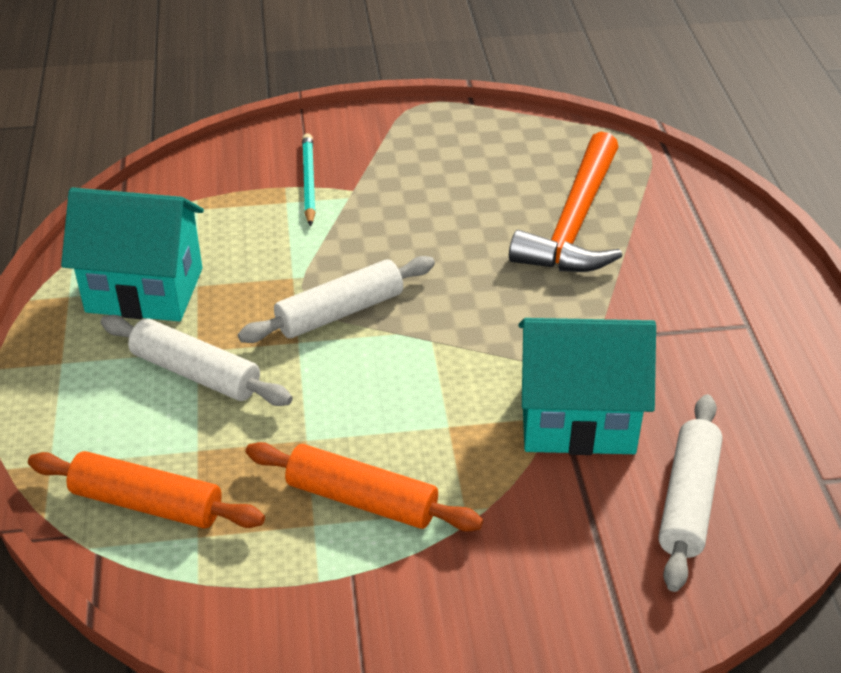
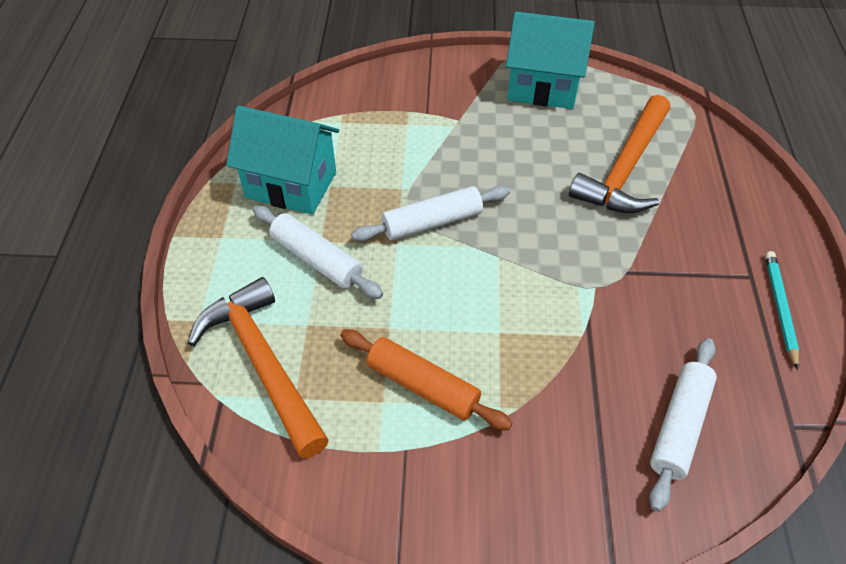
camera: 10 degrees right, 10 degrees up
(147, 503) = (263, 364): orange rolling pin -> orange hammer
(309, 182) = (426, 109): turquoise pencil -> turquoise pencil (780, 308)
(577, 419) = (601, 341): turquoise house -> turquoise house (543, 87)

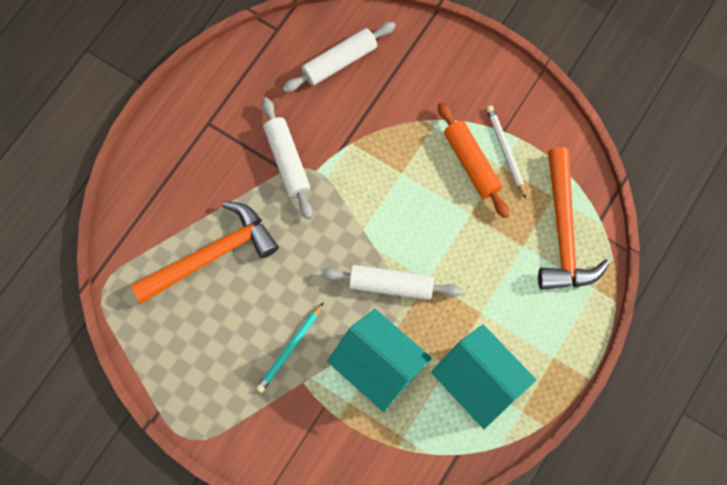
camera: 150 degrees left, 20 degrees up
(317, 259) = (491, 297): white rolling pin -> white rolling pin (287, 161)
(387, 423) = (505, 151): none -> white pencil
(543, 87) = (204, 382): turquoise house -> turquoise house (378, 368)
(780, 308) = (212, 93): turquoise pencil -> turquoise pencil (290, 349)

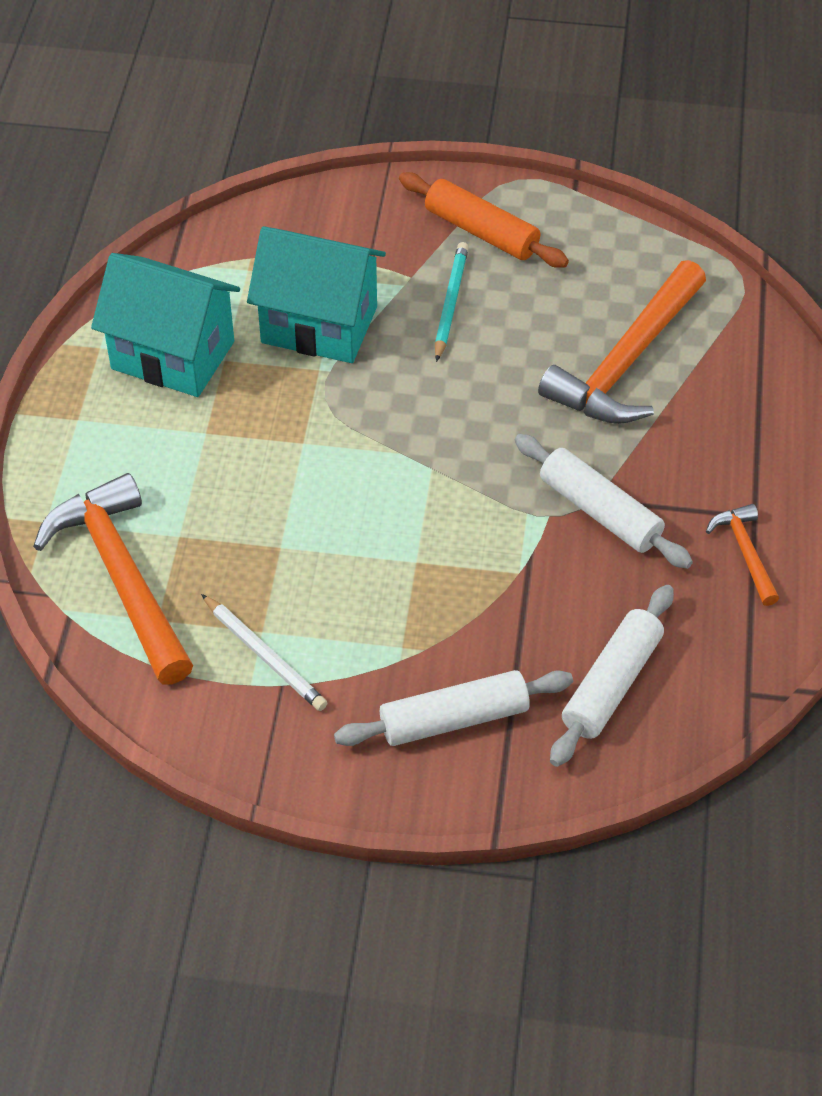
camera: 155 degrees right, 20 degrees down
(227, 103) = (745, 553): none -> orange hammer
(391, 285) = (353, 418): white rolling pin -> white rolling pin (454, 719)
(471, 163) = (312, 617): orange rolling pin -> orange rolling pin (481, 231)

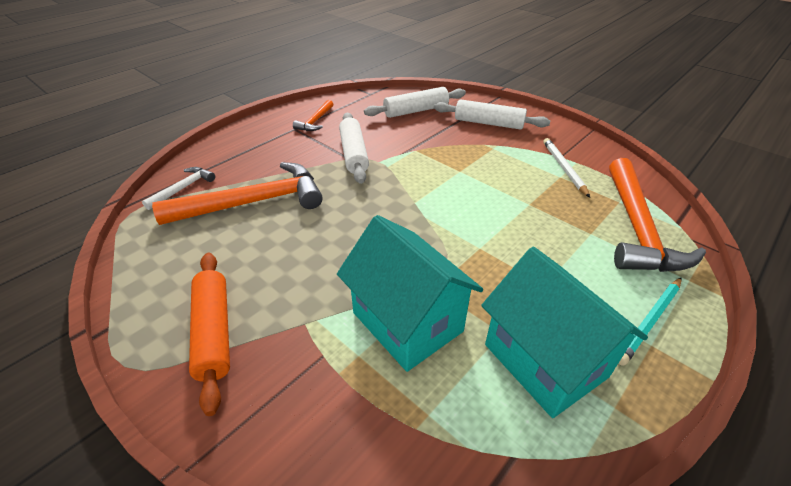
camera: 145 degrees left, 10 degrees down
(450, 303) = (302, 287): turquoise pencil -> turquoise pencil (649, 321)
(738, 333) = (183, 188): none -> white hammer

